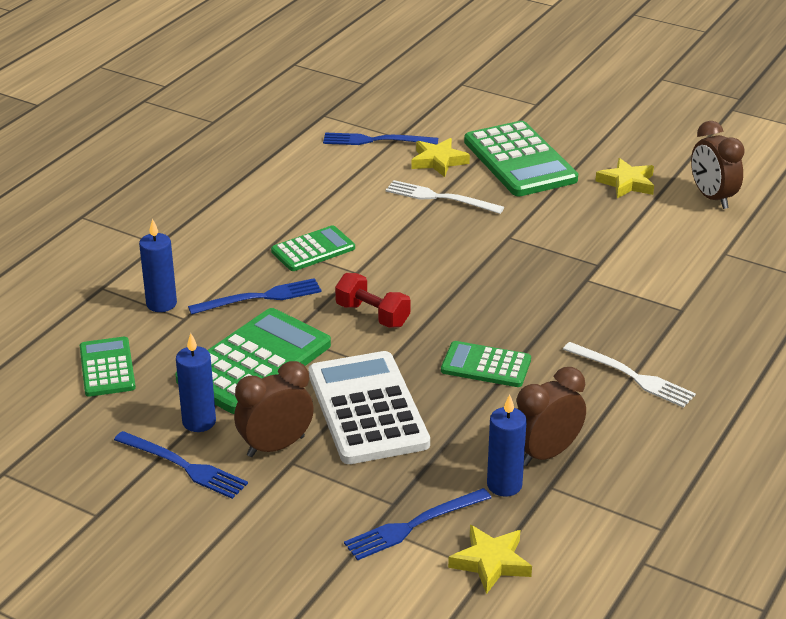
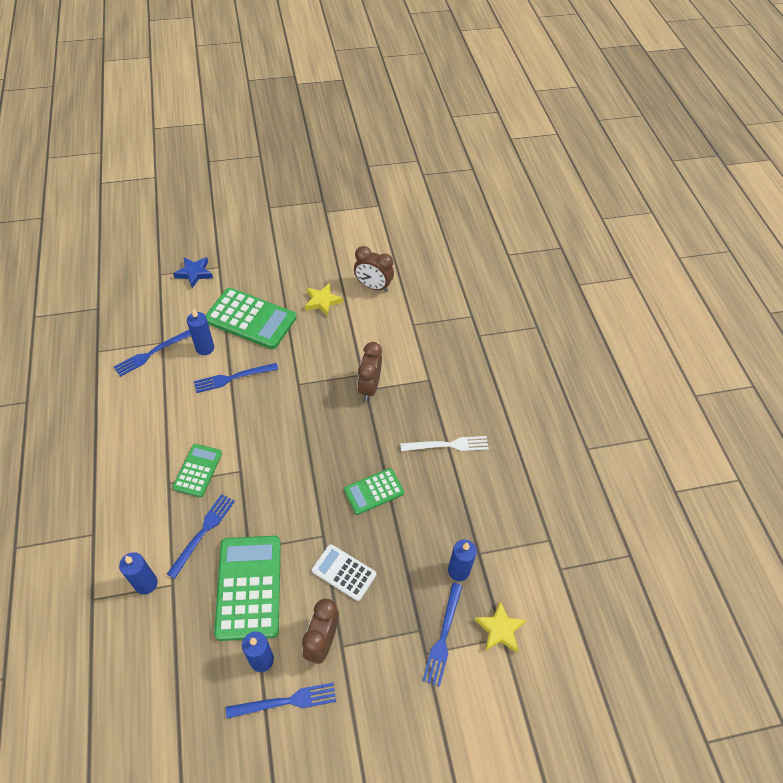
camera: 45 degrees left, 20 degrees up
(107, 368) = (163, 663): green calculator -> none
(367, 409) = (344, 572): white calculator -> white calculator, size x0.57
(372, 315) = (280, 498): red dumbbell -> none
(438, 161) = (205, 348): yellow star -> blue candle
(440, 198) = (233, 377): white fork -> blue fork
(501, 98) = (194, 273): none -> blue star
(546, 454) = (457, 532): brown clock -> brown clock (369, 387)

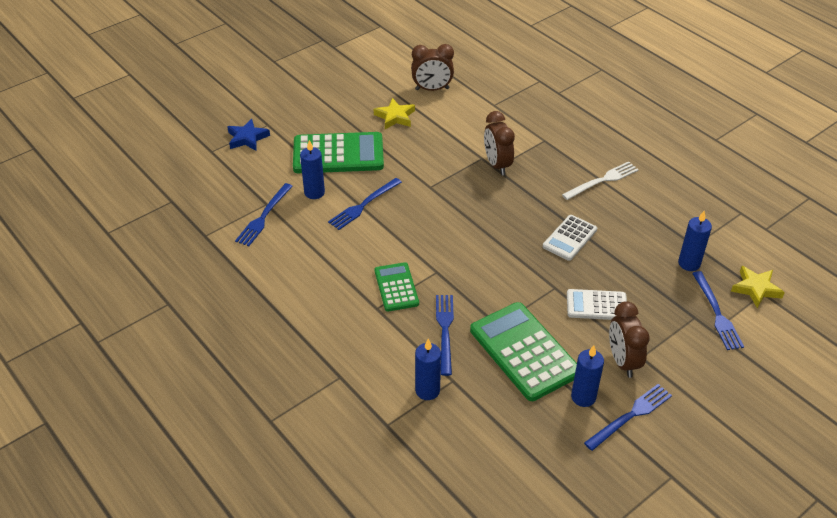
camera: 25 degrees left, 10 degrees down
(374, 491) = (570, 238): green calculator -> white calculator

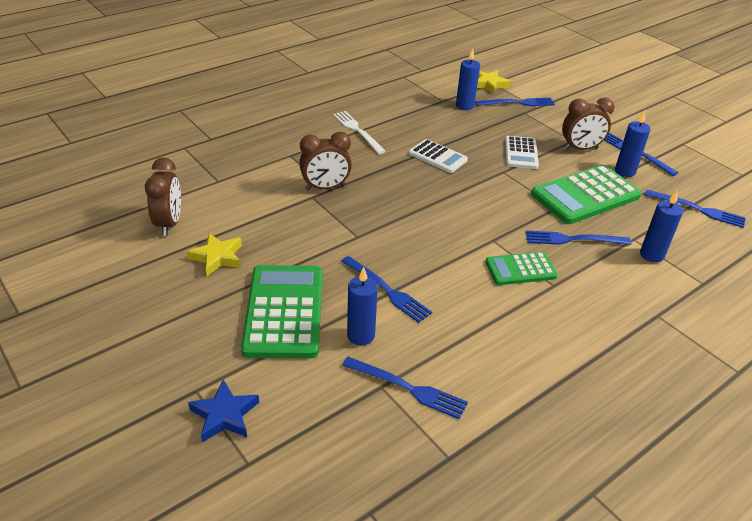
camera: 90 degrees left, 5 degrees down
(518, 453) = (697, 209): none -> blue fork

